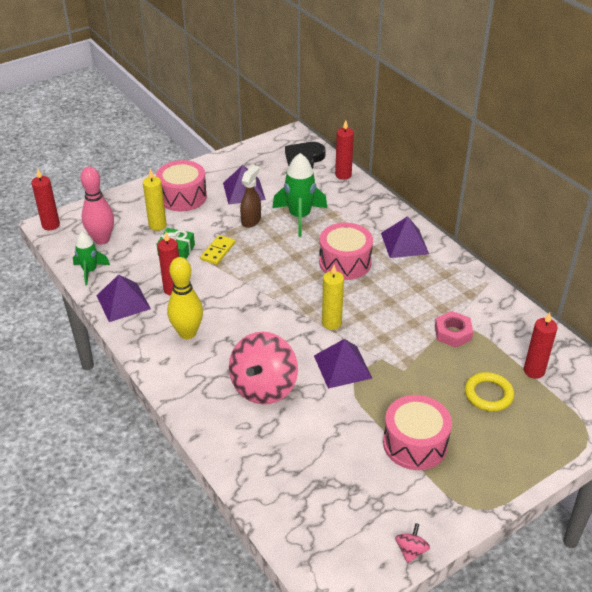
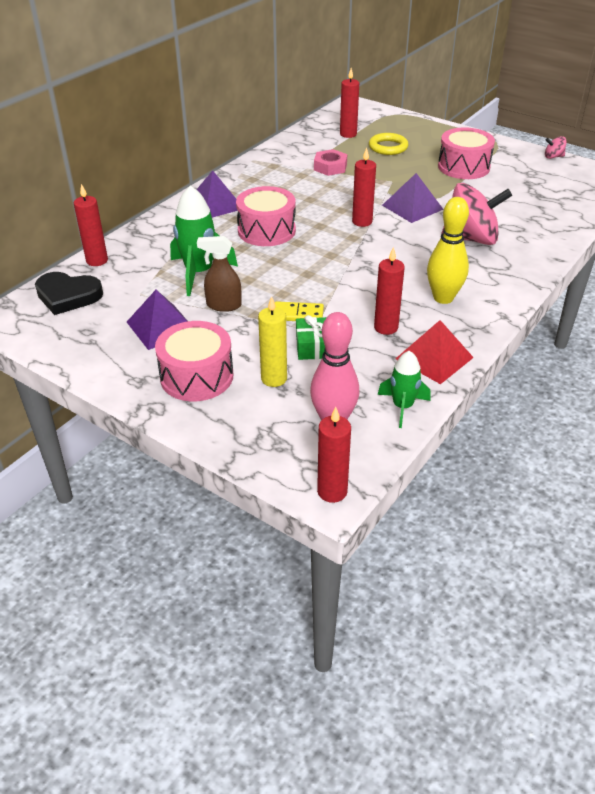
camera: 110 degrees left, 0 degrees up
(123, 302) = (434, 358): purple pyramid -> red pyramid
(331, 323) = (362, 222): yellow candle -> red candle

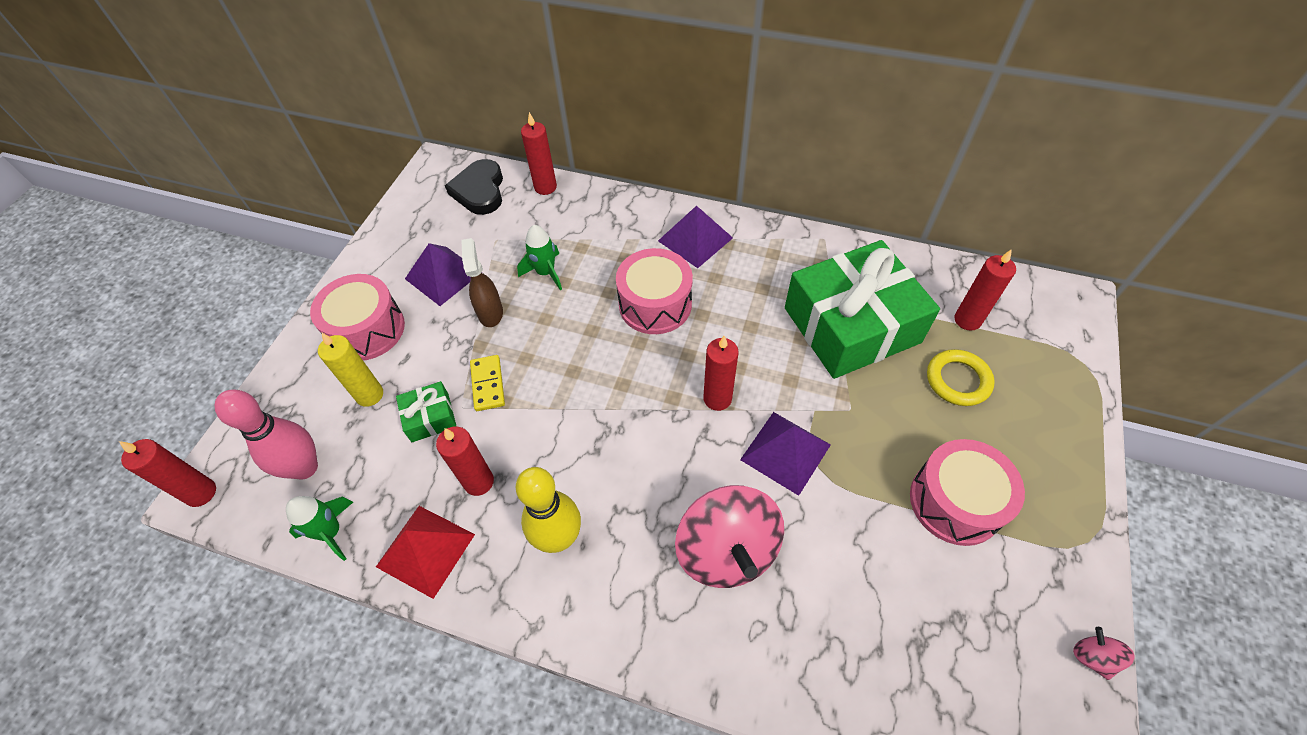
camera: 75 degrees right, 15 degrees up
(199, 273) = (545, 272): green rocket -> green rocket, size x0.62
(330, 167) = (851, 325): pink nut -> green gift

